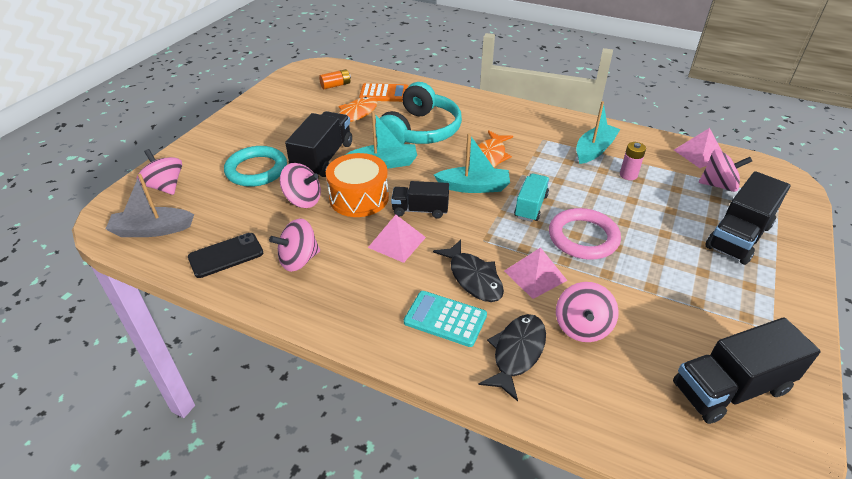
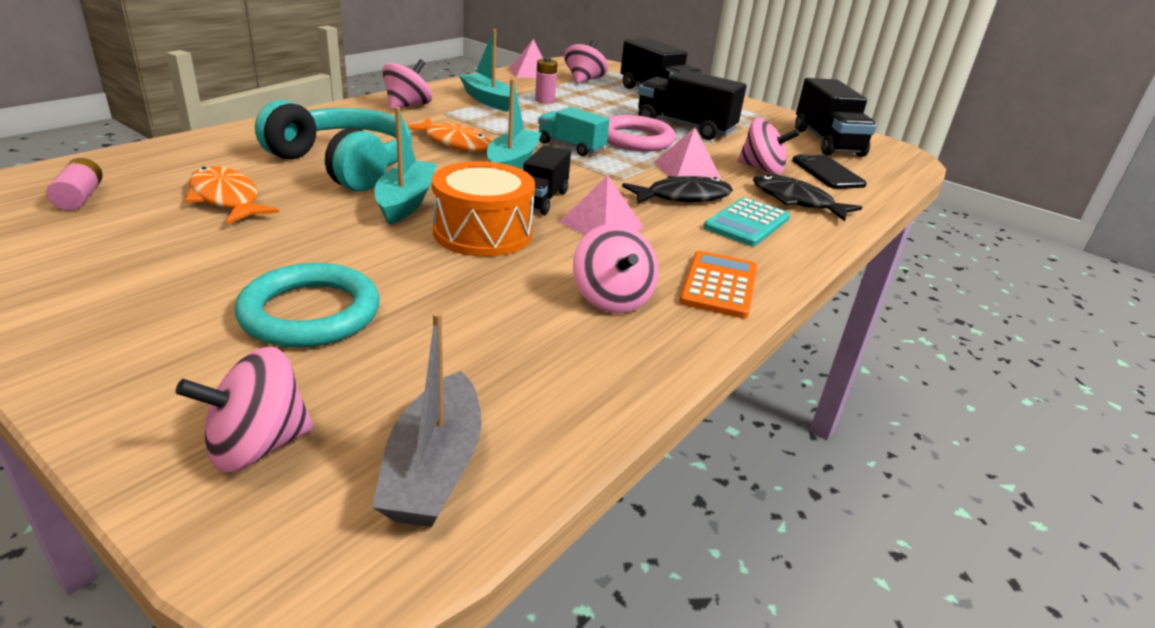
camera: 80 degrees left, 10 degrees down
(226, 255) = (572, 368): black phone -> black phone (827, 172)
(303, 200) = (454, 277): pink spinning top -> pink spinning top (407, 106)
(323, 158) = (340, 244): black truck -> black truck (685, 127)
(336, 85) = (80, 197): orange battery -> pink battery
(384, 93) = (185, 167): orange calculator -> orange calculator (719, 285)

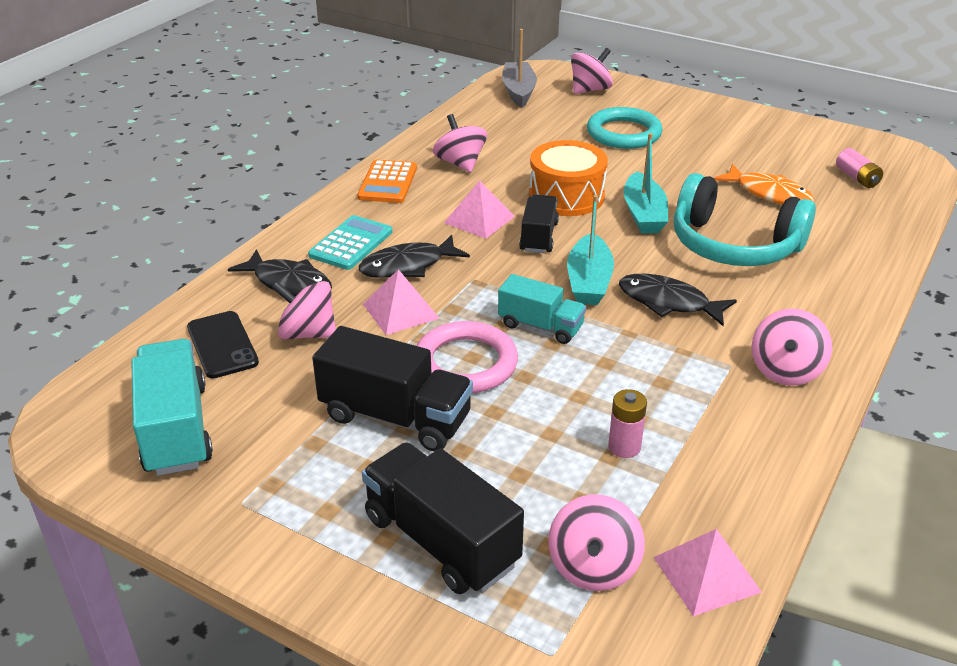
camera: 175 degrees right, 5 degrees up
(454, 143) = (668, 302): orange fish -> black fish
(488, 100) = (703, 421): turquoise boat -> none
(827, 142) = (176, 429): black truck -> turquoise truck

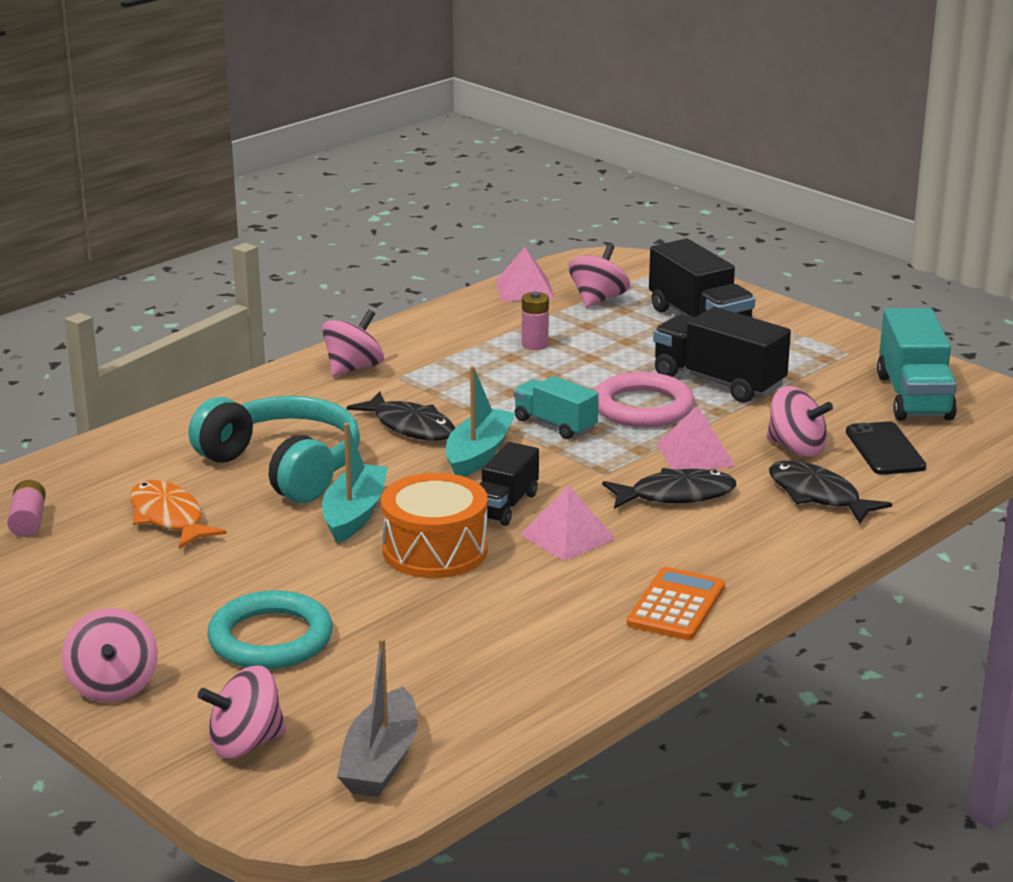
camera: 165 degrees left, 10 degrees down
(351, 244) = (741, 529): turquoise calculator -> none
(460, 163) = (557, 621): pink spinning top -> pink spinning top (113, 686)

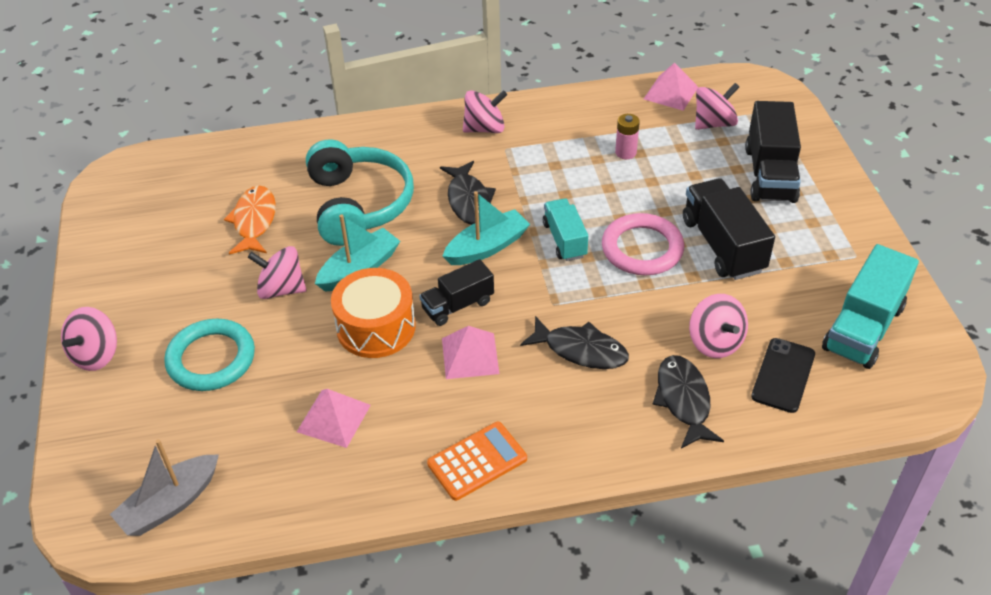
camera: 35 degrees right, 20 degrees up
(28, 521) = (180, 189): pink battery -> none
(245, 744) = (116, 445): pink spinning top -> pink spinning top (281, 289)
(695, 454) = (634, 315): pink pyramid -> pink pyramid (334, 418)

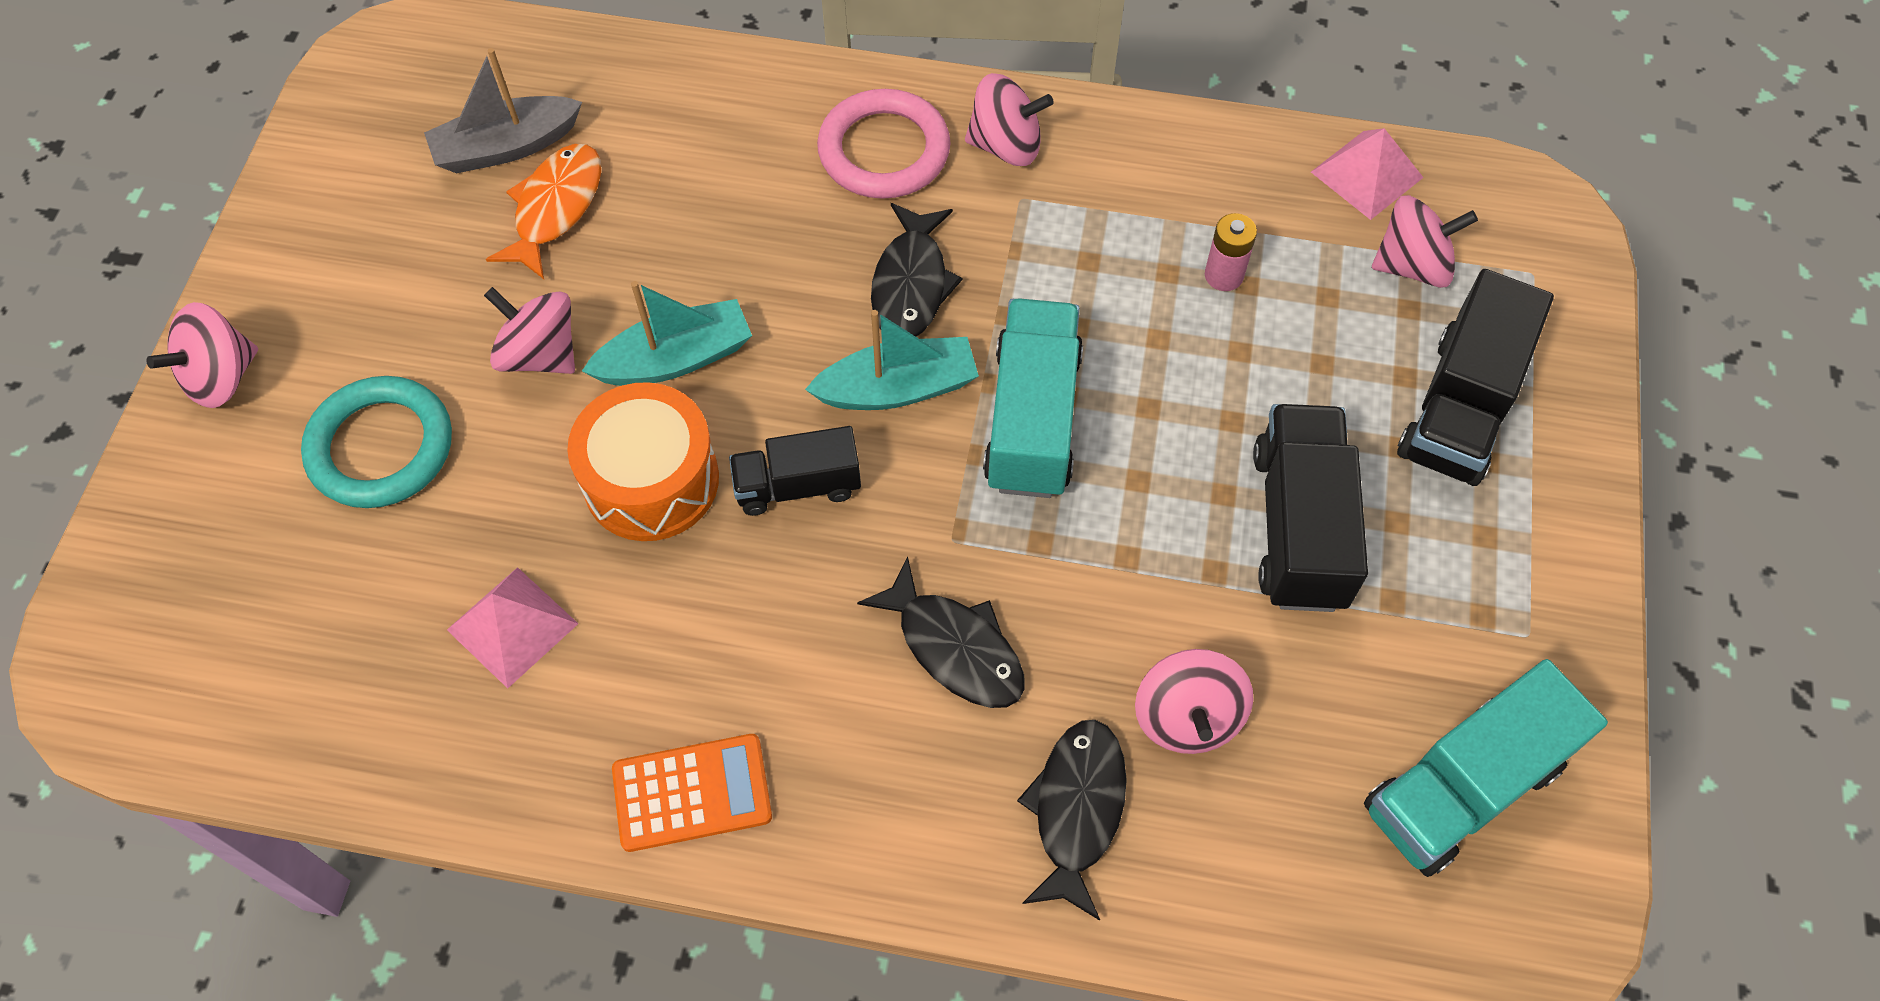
camera: 20 degrees right, 15 degrees up
(170, 504) = (214, 686): grey boat -> grey boat (507, 147)
(358, 205) = (730, 232): turquoise headphones -> none
(470, 355) = (772, 590): pink pyramid -> none
(564, 240) = (1032, 419): turquoise truck -> turquoise truck, size x1.60
(642, 249) = (1155, 484): pink ring -> pink ring (884, 150)
(783, 375) = (1271, 827): black phone -> none

